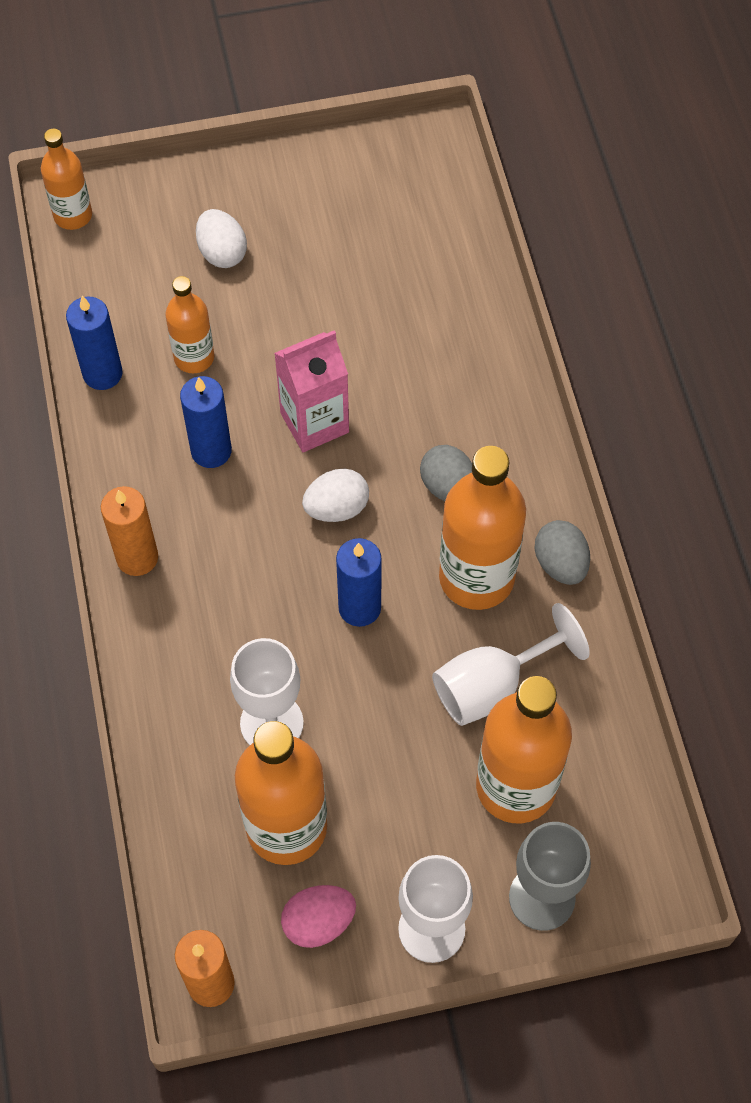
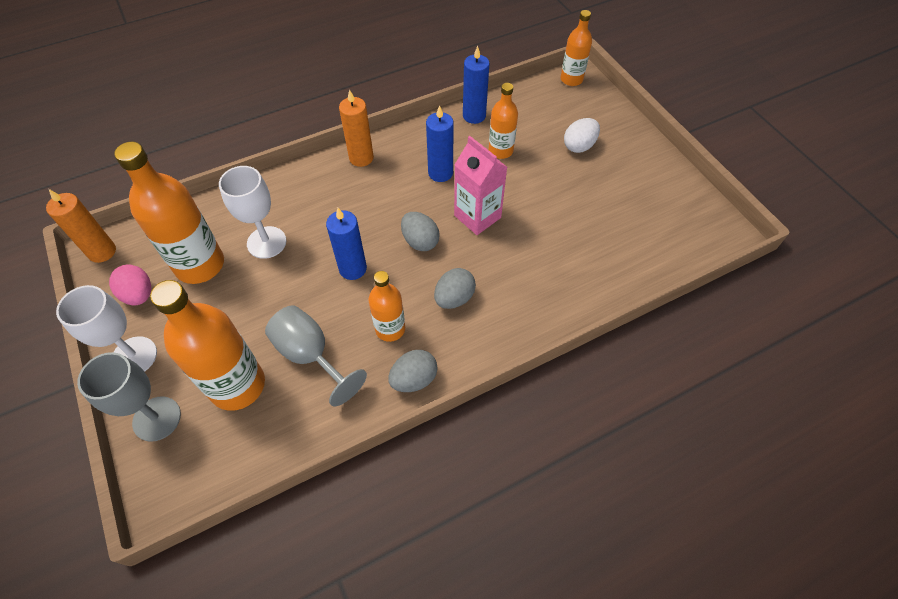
camera: 75 degrees right, 5 degrees down
(336, 508) = (420, 241): white egg -> grey egg
(476, 577) = (390, 329): orange bottle -> orange bottle, size x0.57
(492, 685) = (311, 355): white goblet -> grey goblet

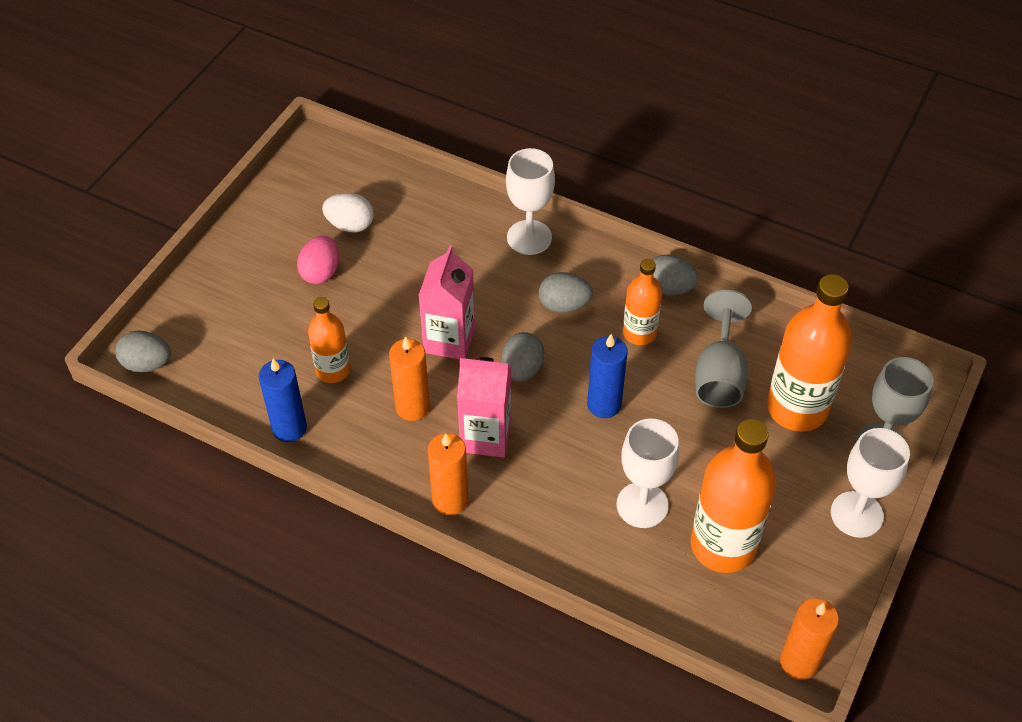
camera: 125 degrees left, 5 degrees down
(139, 295) = (804, 572): pink egg -> pink egg (320, 272)
(387, 195) = (485, 436): none -> pink carton
(440, 173) = (412, 407): blue candle -> orange candle
(538, 316) = (529, 237): none -> white goblet
(571, 79) = (147, 364): orange bottle -> grey egg
(579, 146) = (271, 304): white egg -> white egg (350, 225)

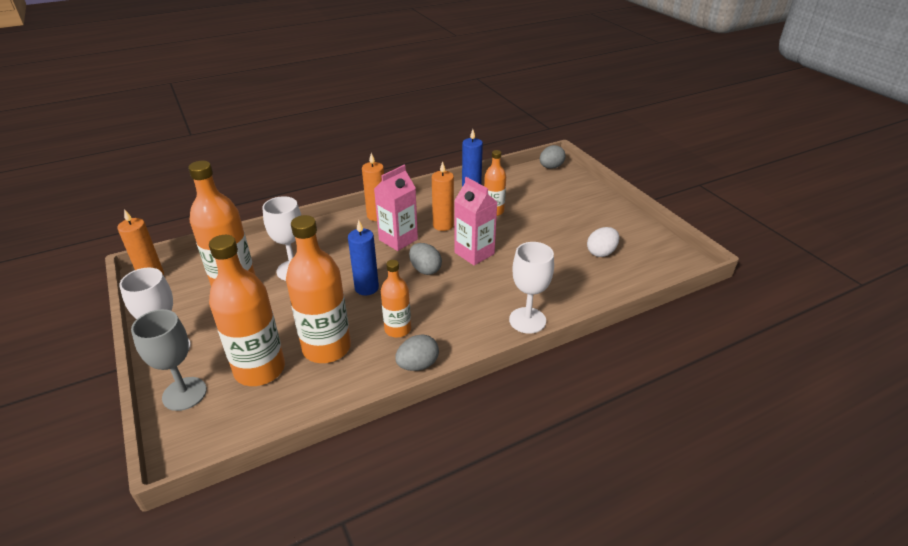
camera: 125 degrees right, 15 degrees down
(320, 272) = (569, 230): pink egg -> none
(564, 305) = (454, 308): grey egg -> none
(719, 374) = (326, 348): grey goblet -> orange bottle

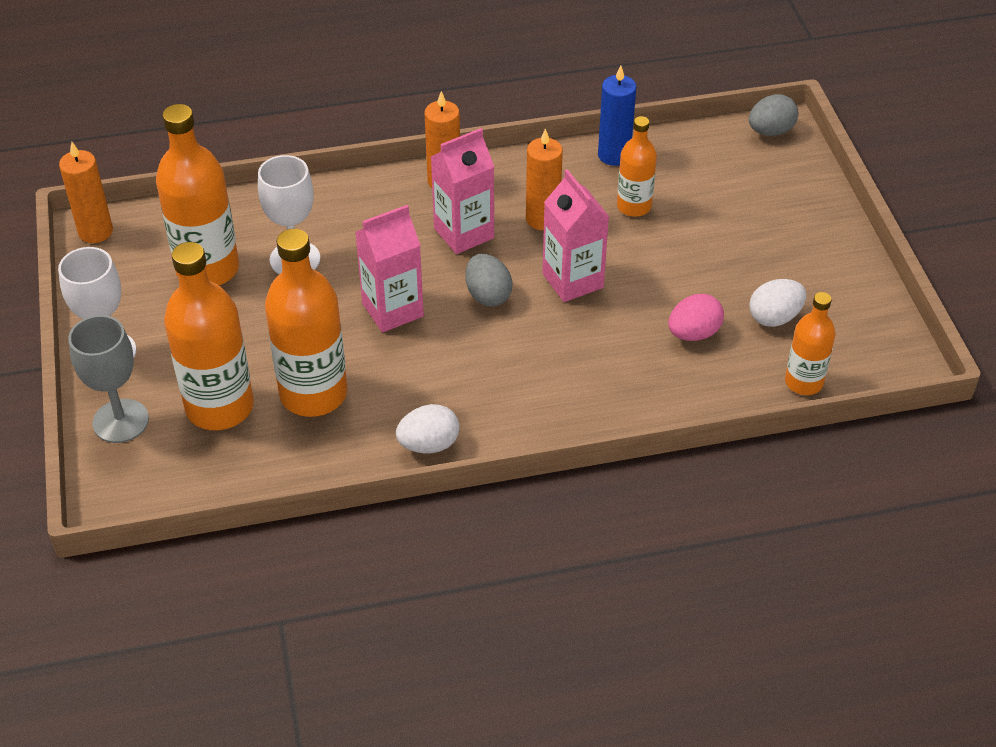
camera: 15 degrees right, 10 degrees up
(366, 288) = (392, 310): blue candle -> pink carton
(397, 329) = (417, 385): orange bottle -> orange bottle (803, 382)
(418, 365) = (429, 444): grey egg -> white egg
(527, 320) = (607, 409): white goblet -> none
(559, 269) = (693, 333): none -> pink egg

